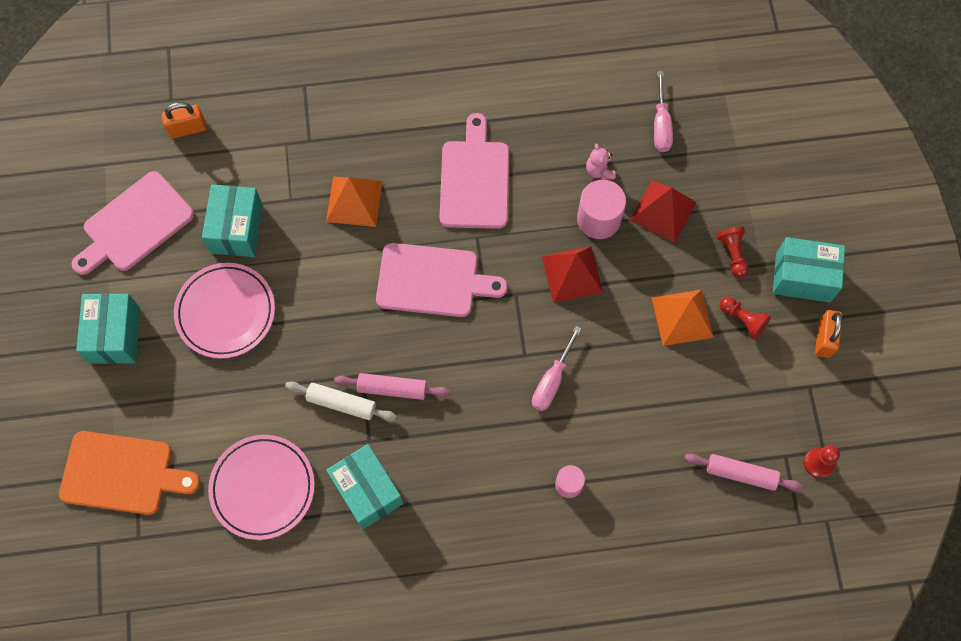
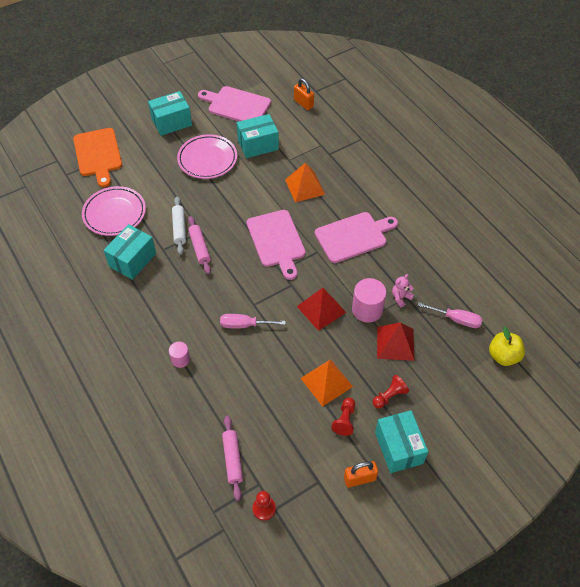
camera: 65 degrees right, 15 degrees down
(661, 125) = (456, 319): pink screwdriver -> pink screwdriver turned 135 degrees counterclockwise
(734, 102) = (503, 356): none -> yellow apple

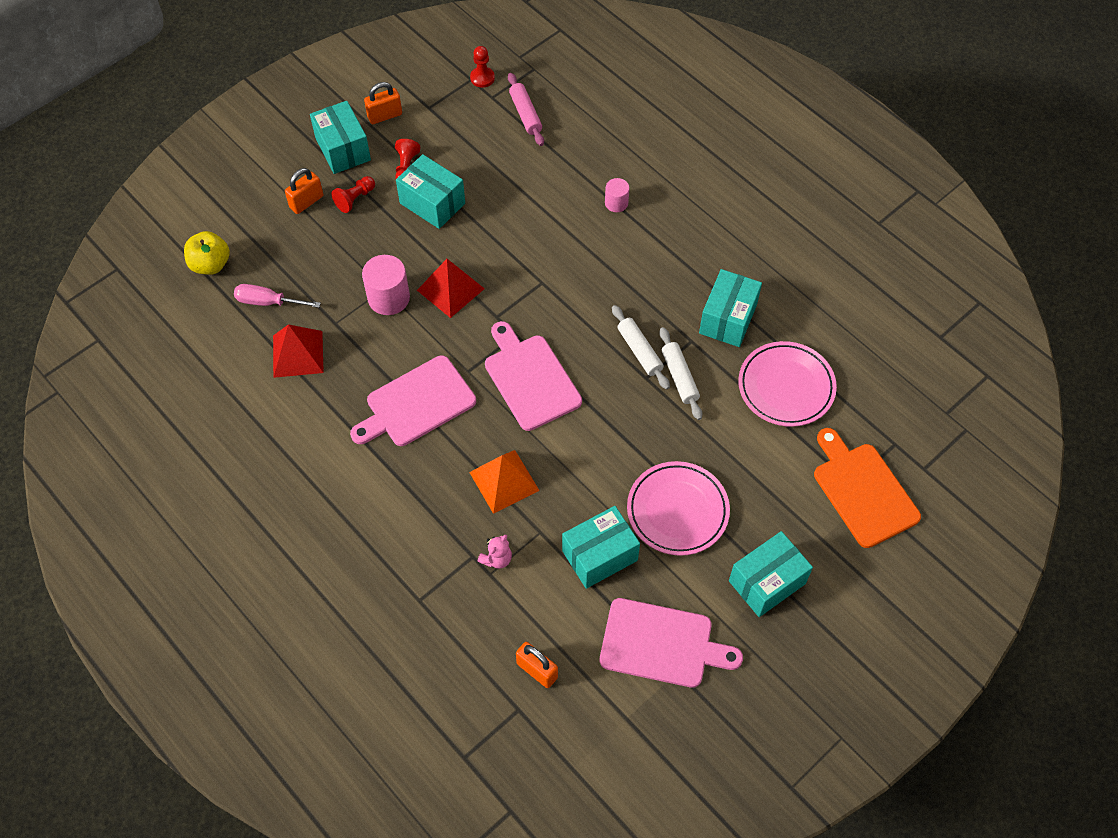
camera: 170 degrees right, 5 degrees up
(199, 248) = (639, 351): pink rolling pin -> white rolling pin
(244, 325) = (548, 254): pink screwdriver -> none
(326, 382) = (432, 203): orange pyramid -> turquoise box
(395, 343) = (349, 260): red pyramid -> red pyramid (298, 354)
(401, 297) = (343, 321): pink teddy bear -> pink teddy bear (497, 559)
(429, 400) = (306, 202): none -> orange padlock

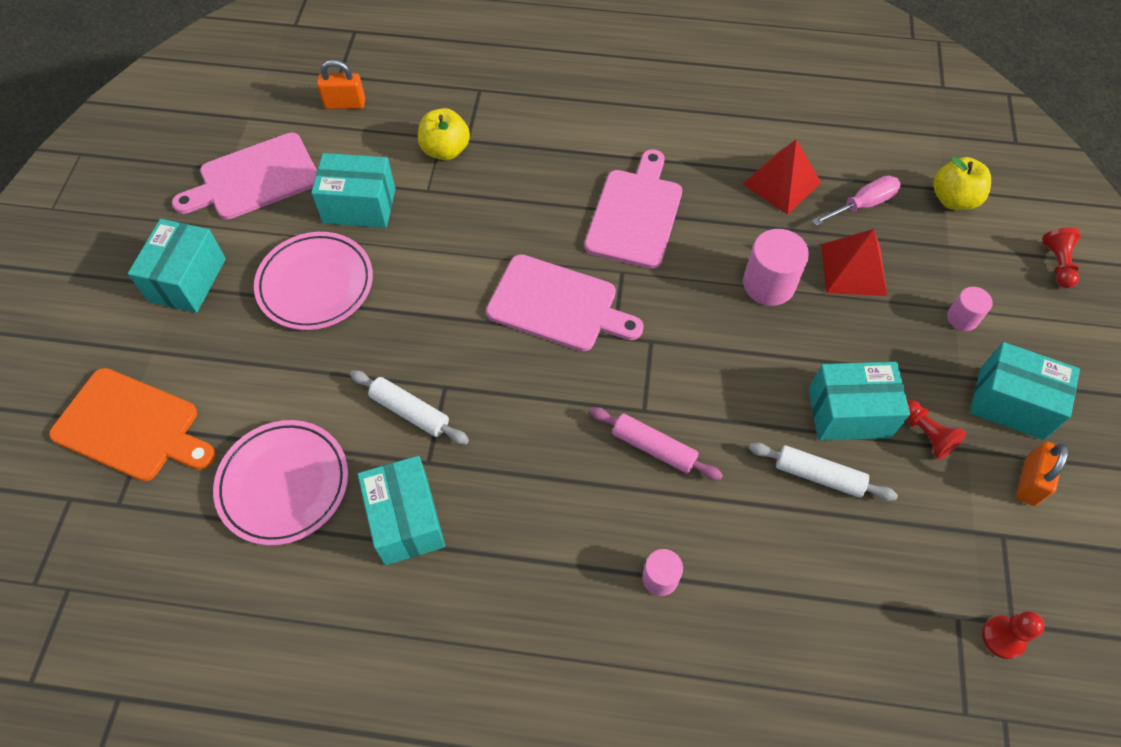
camera: 140 degrees right, 0 degrees up
(306, 202) = (962, 318): orange padlock -> pink cylinder
(355, 199) = (925, 357): red pawn -> red pawn (1057, 264)
(450, 289) = (723, 335): red pyramid -> red pyramid (853, 269)
(497, 559) = (445, 150): pink teddy bear -> yellow apple
(504, 481) = (495, 206): orange pyramid -> none
(525, 114) = (892, 624): pink rolling pin -> pink rolling pin (653, 448)
(600, 556) = (359, 206): turquoise box -> turquoise box turned 75 degrees clockwise
(639, 351) = (474, 410): white rolling pin -> white rolling pin (818, 475)

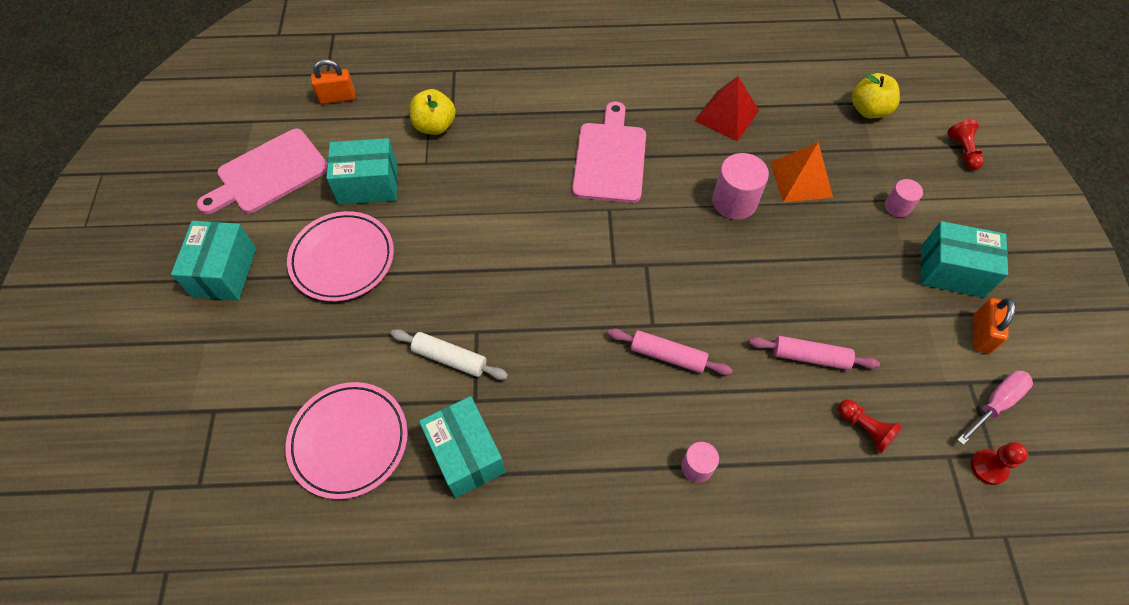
camera: 10 degrees left, 0 degrees up
(131, 426) = (197, 412): orange cutting board -> none
(557, 305) = (560, 245): pink cutting board -> none
(818, 475) = (810, 357): white rolling pin -> pink rolling pin
(849, 413) = (824, 300): turquoise box -> none
(853, 269) = (801, 179): red pyramid -> orange pyramid
(863, 205) = (797, 124): pink screwdriver -> pink screwdriver (995, 404)
(926, 434) = (889, 308): red pawn -> red pawn (865, 429)

